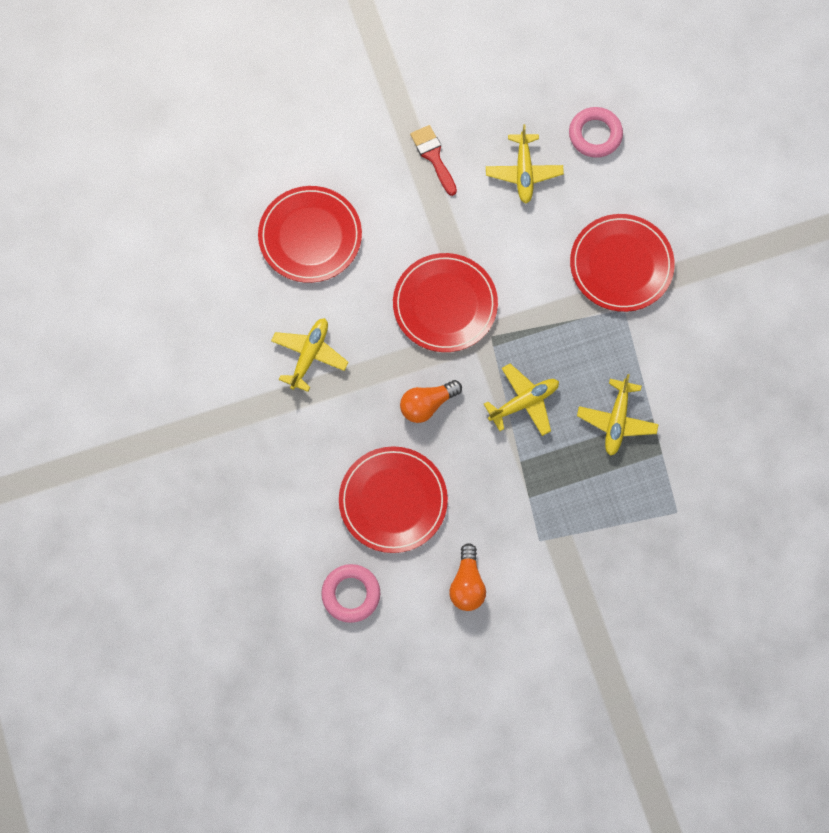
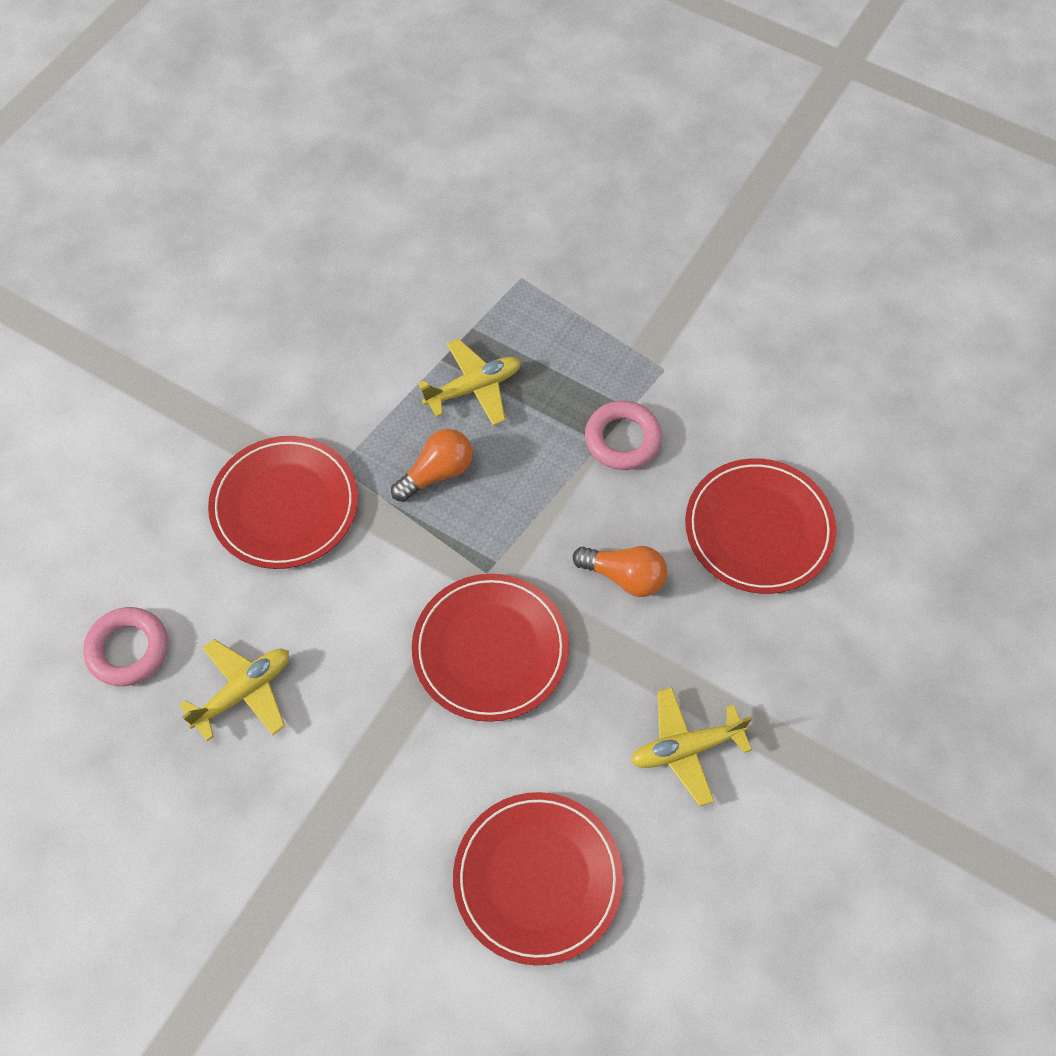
camera: 130 degrees left, 10 degrees down
(351, 594) = (889, 493): pink ring -> pink ring (622, 439)
(433, 156) = (303, 816): red brush -> none
(467, 584) = (770, 399): orange light bulb -> orange light bulb (437, 473)
(524, 402) = (533, 485): yellow plane -> none

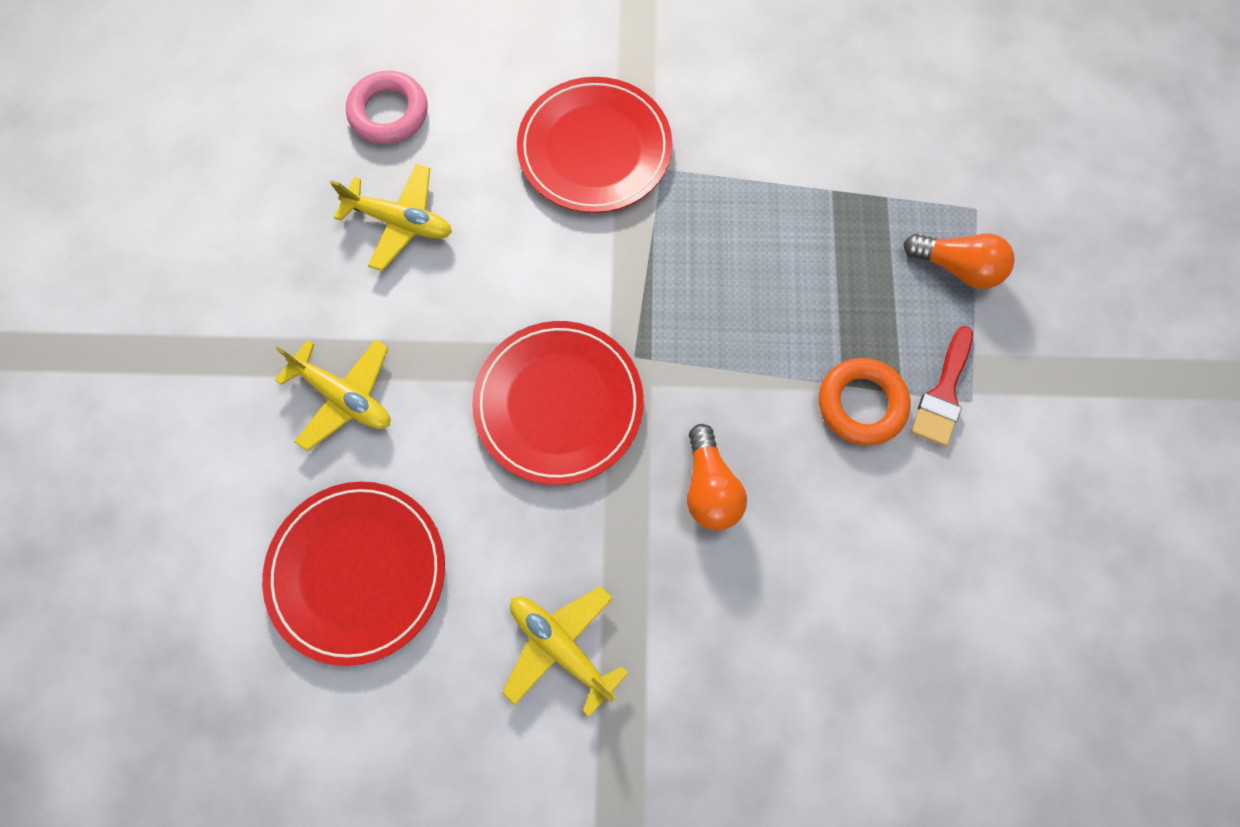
camera: 60 degrees right, 10 degrees up
(437, 473) = (709, 255): orange light bulb -> orange light bulb (956, 267)
(474, 388) = (822, 235): yellow plane -> yellow plane (344, 397)
(622, 439) = (861, 404): pink ring -> orange ring
(647, 383) = (943, 394): none -> red brush
(759, 528) = (850, 596): red plate -> none

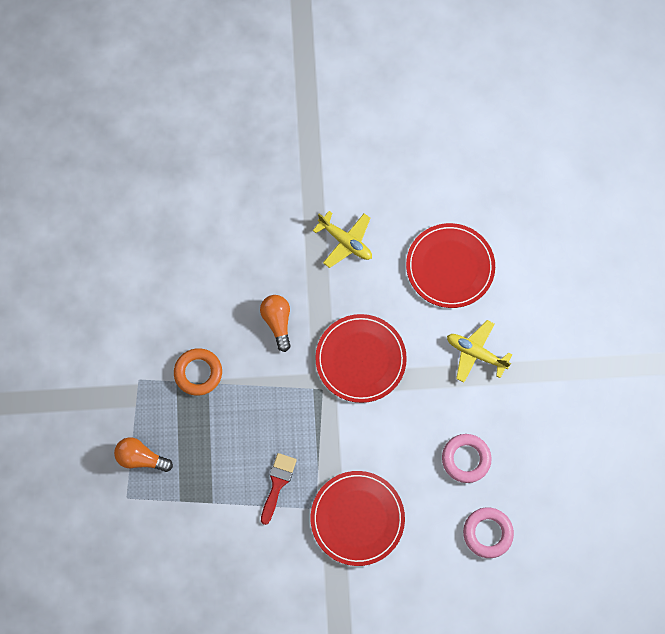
camera: 175 degrees right, 0 degrees up
(400, 222) = (466, 459): yellow plane -> pink ring
(943, 394) = (154, 382): red brush -> red brush (277, 483)

